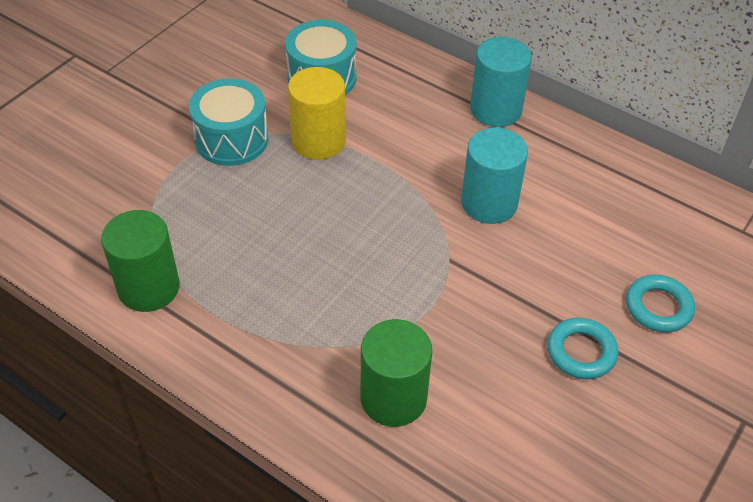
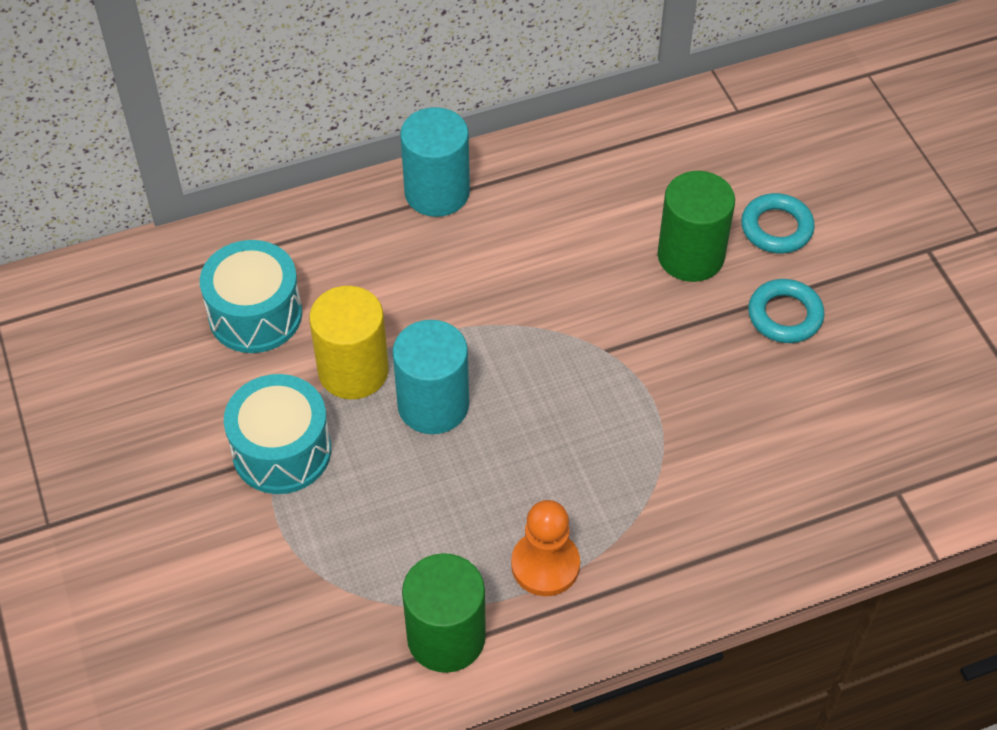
camera: 55 degrees left, 5 degrees up
(243, 313) = (545, 565): none -> orange pawn
(393, 398) = (737, 490): green cylinder -> green cylinder (690, 256)
(489, 203) = (559, 275): turquoise cylinder -> turquoise cylinder (433, 405)

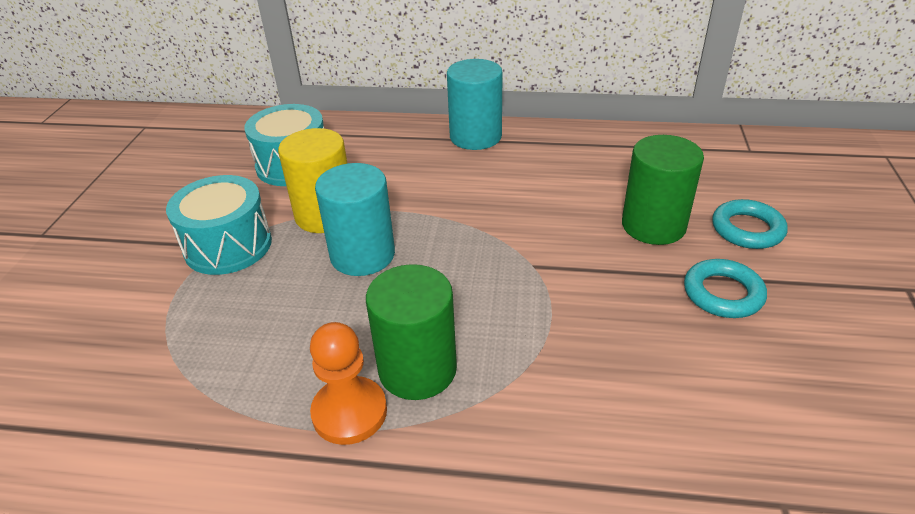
camera: 30 degrees right, 15 degrees down
(446, 637) = (210, 436): green cylinder -> green cylinder (417, 369)

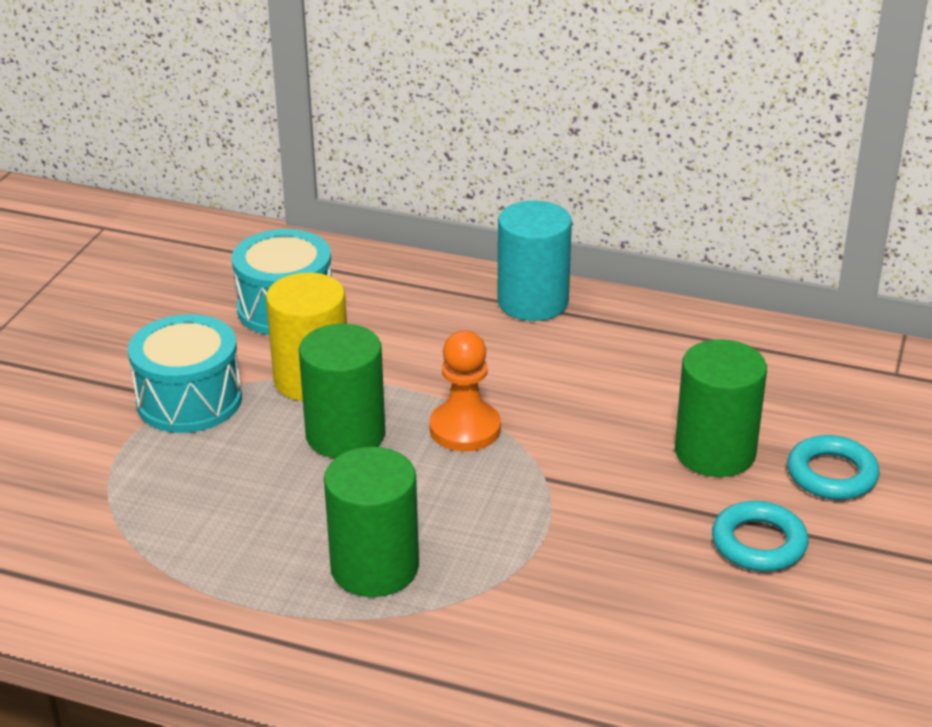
camera: 10 degrees right, 5 degrees down
(349, 412) = (291, 597): orange pawn -> orange pawn (465, 429)
(362, 255) = (345, 435): turquoise cylinder -> green cylinder

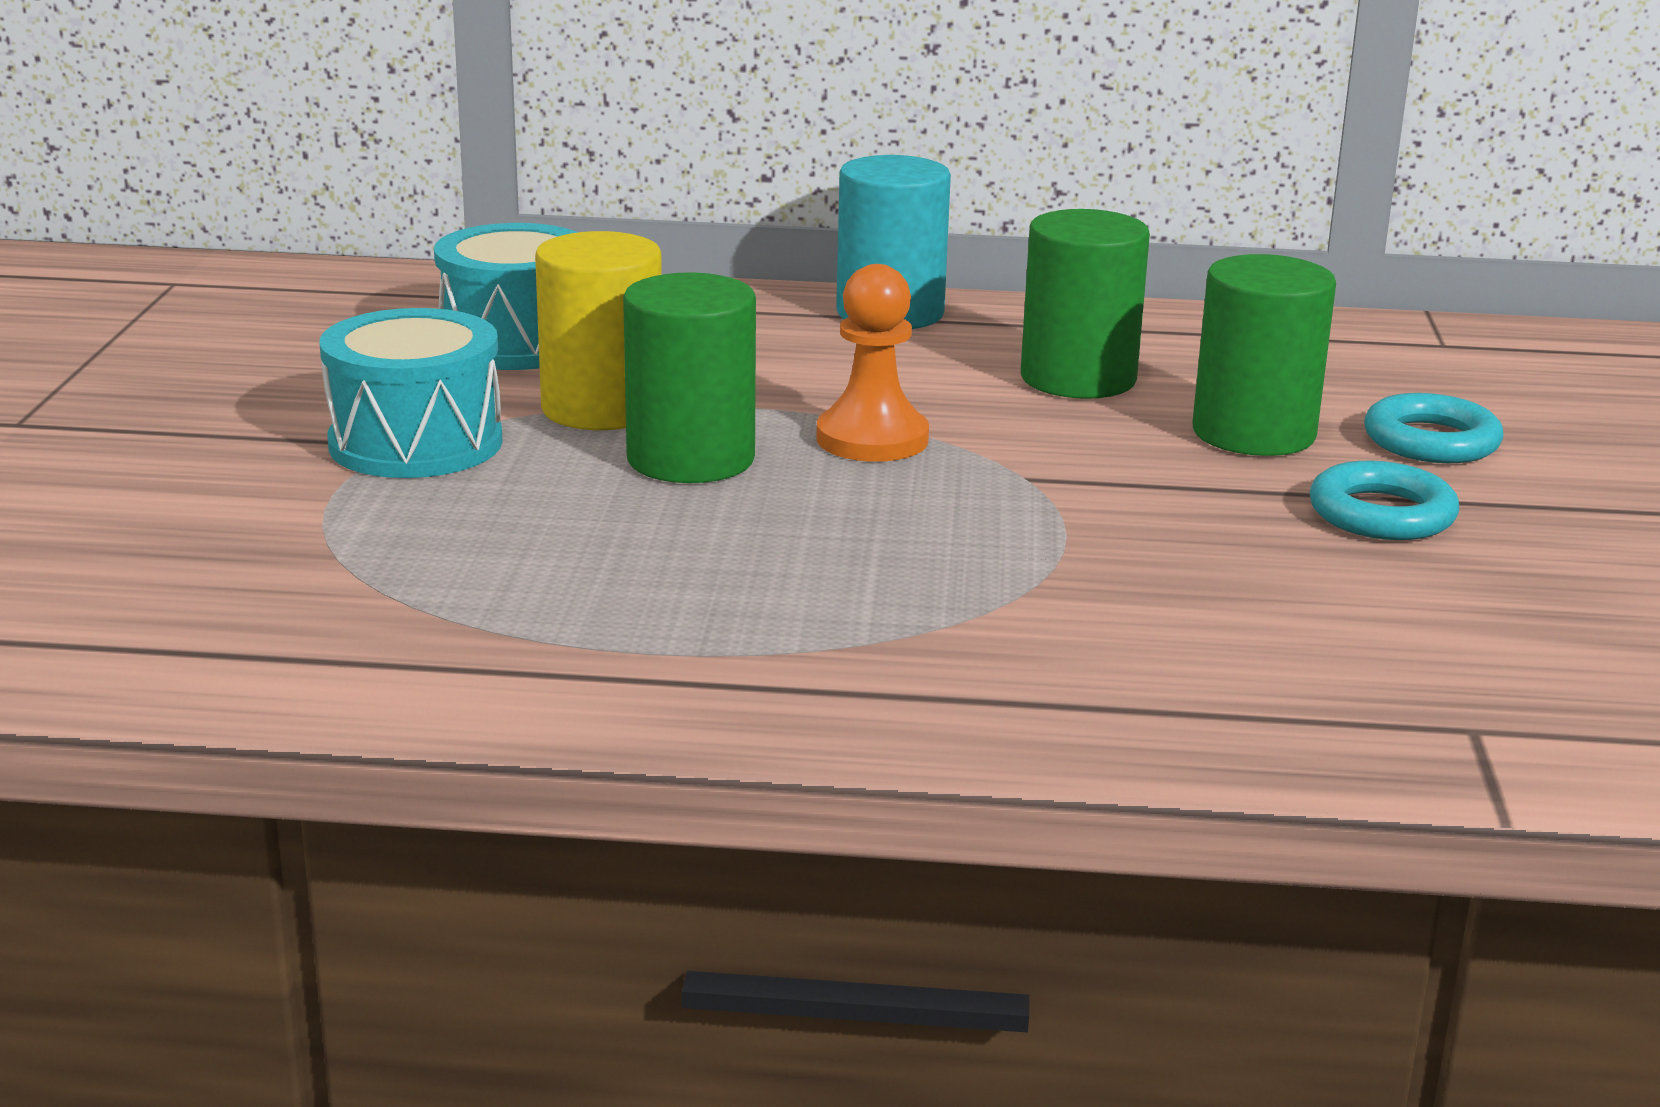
camera: 15 degrees left, 10 degrees down
(374, 567) = (825, 590): green cylinder -> green cylinder (1078, 378)

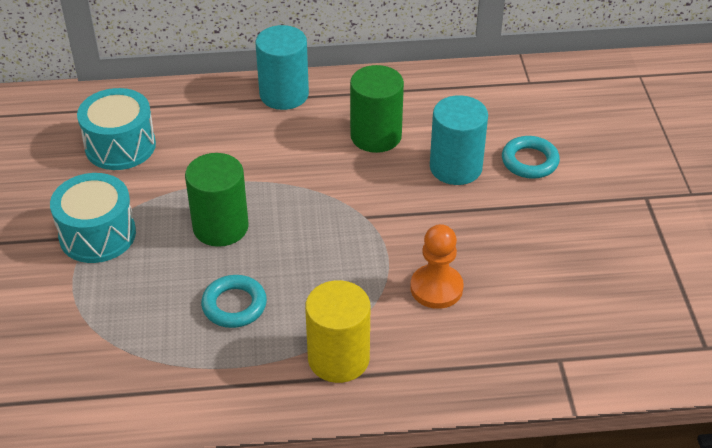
camera: 10 degrees left, 20 degrees up
(602, 409) = (173, 194): yellow cylinder -> yellow cylinder (338, 358)
(872, 439) = (295, 198): orange pawn -> orange pawn (436, 288)
(1253, 433) = (455, 167): green cylinder -> turquoise cylinder
(1381, 514) = (514, 220): turquoise ring -> turquoise ring (234, 305)

